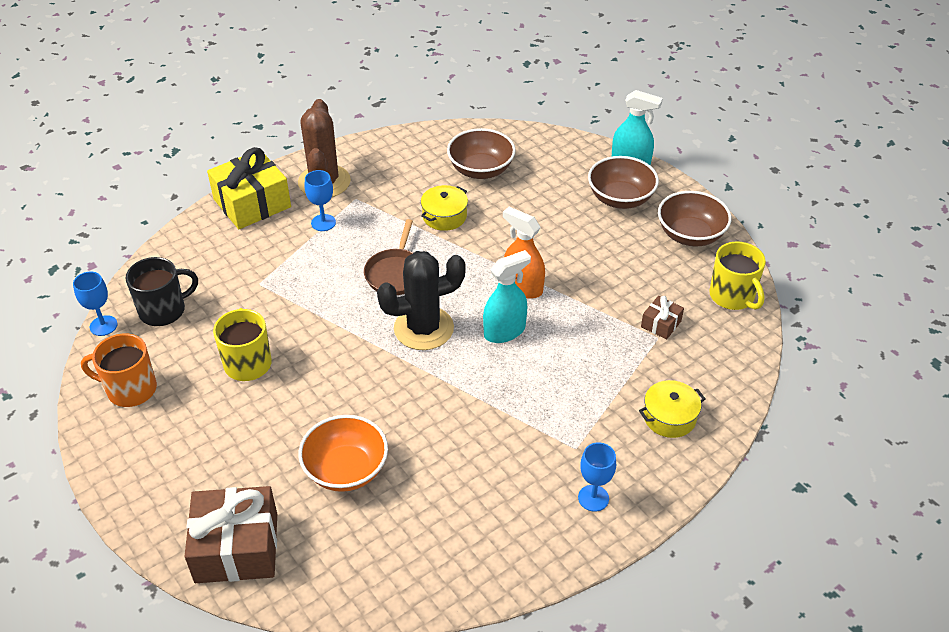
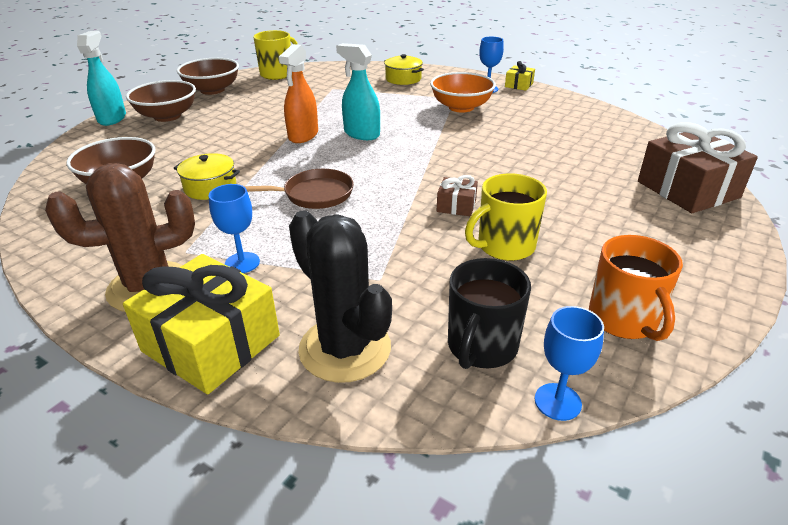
camera: 110 degrees left, 10 degrees down
(164, 310) = (481, 347): black mug -> black mug turned 105 degrees counterclockwise
(346, 470) = (563, 164): orange bowl -> orange bowl (461, 107)
(423, 328) = (382, 166): black cactus -> black cactus (345, 349)
(595, 543) = (519, 85): none -> yellow gift
(661, 324) = (318, 89): brown gift -> brown gift (456, 206)

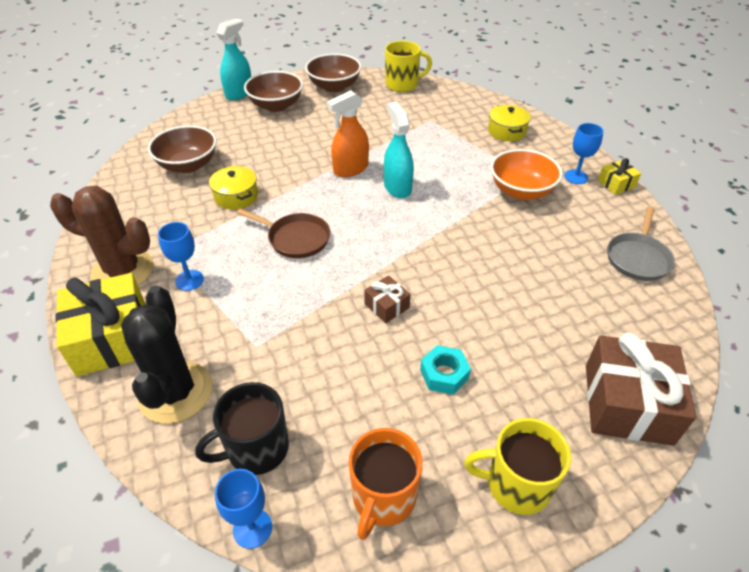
camera: 35 degrees right, 10 degrees up
(504, 246) = (376, 369): yellow mug -> yellow mug (516, 484)
(557, 226) = (444, 374): none -> turquoise nut
(586, 116) = (638, 258): none -> grey pan

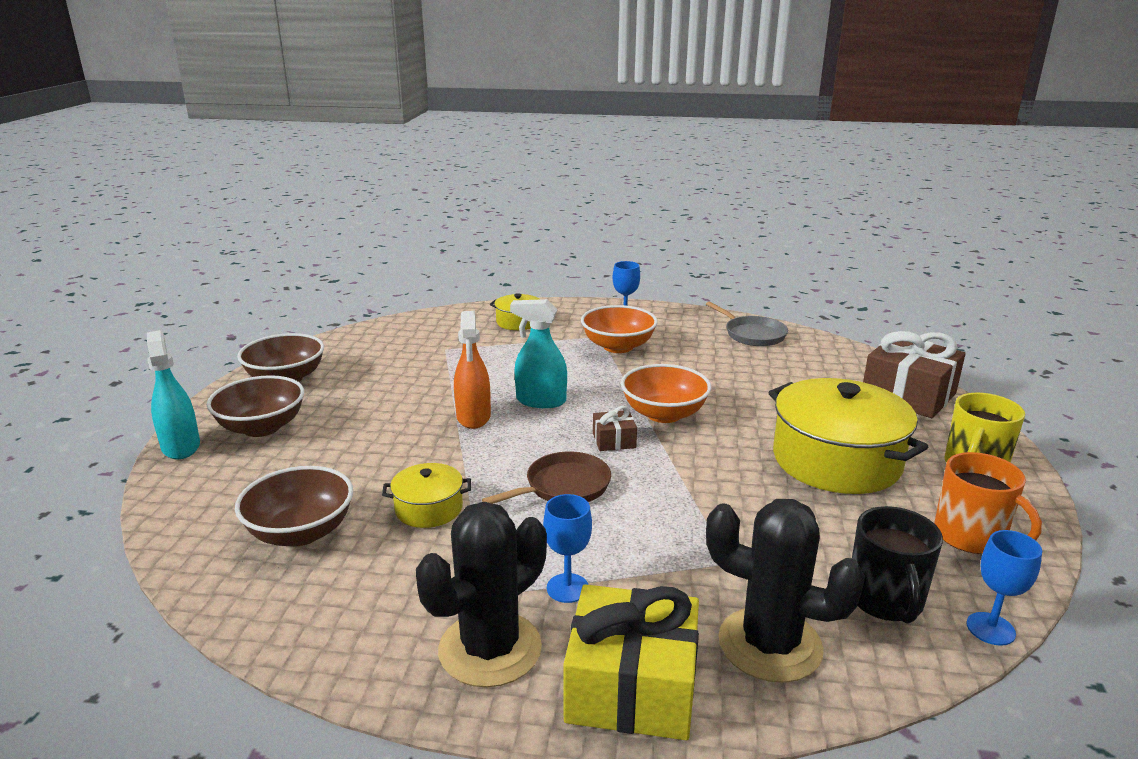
camera: 60 degrees left, 20 degrees down
(123, 271) = (490, 649): brown cactus -> black cactus
(386, 306) = (724, 462): brown gift -> brown gift (614, 440)
(403, 84) = (353, 341): yellow mug -> none
(433, 251) = (664, 414): none -> orange bowl
(444, 374) = (836, 460): turquoise nut -> yellow pot
(616, 184) = (652, 309): yellow gift -> none

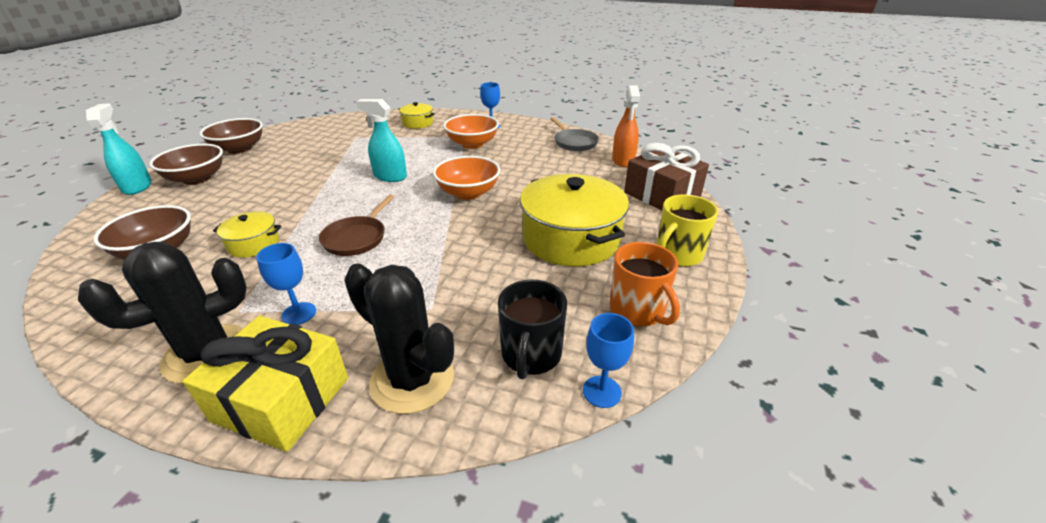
camera: 10 degrees right, 10 degrees up
(473, 417) = (336, 184): orange spray bottle -> orange spray bottle (623, 160)
(563, 487) = (357, 238): brown pan -> brown pan turned 135 degrees clockwise
(614, 440) = (418, 208): brown gift -> none

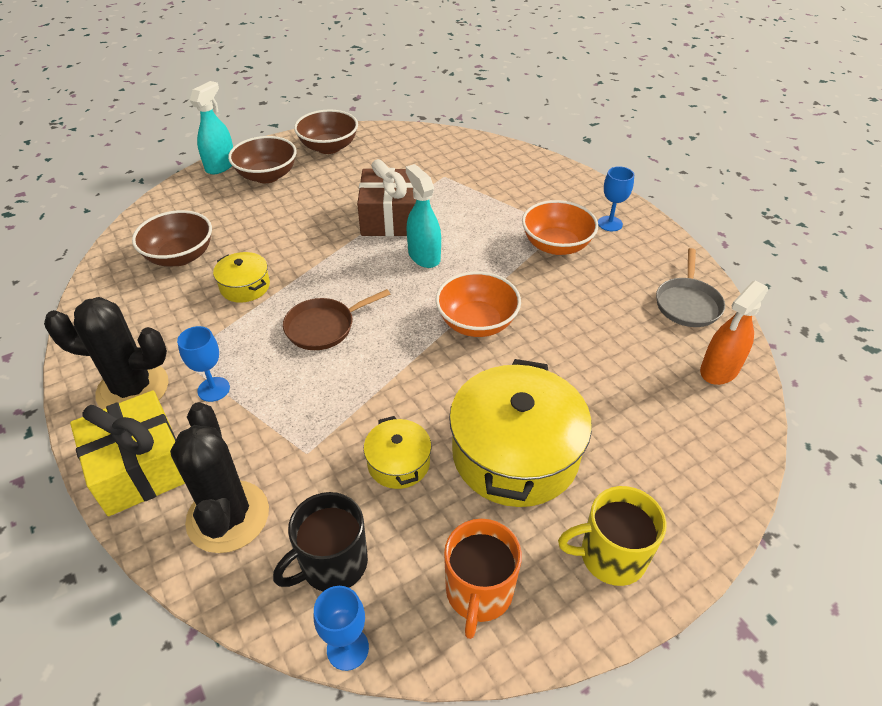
camera: 40 degrees right, 10 degrees up
(418, 123) = (528, 180): yellow pot -> yellow pot (398, 463)
(662, 194) = (703, 456): brown gift -> brown gift (391, 218)

